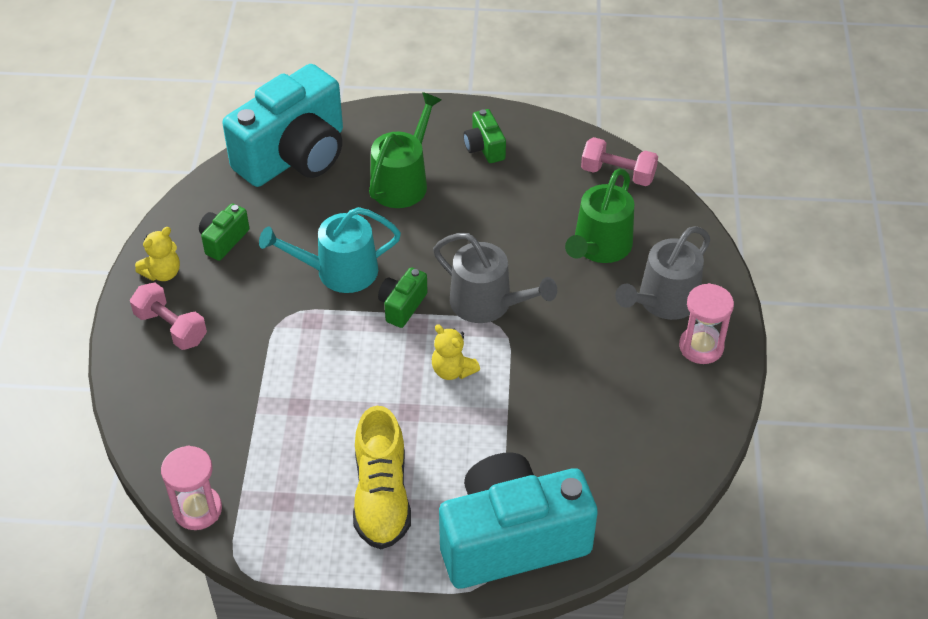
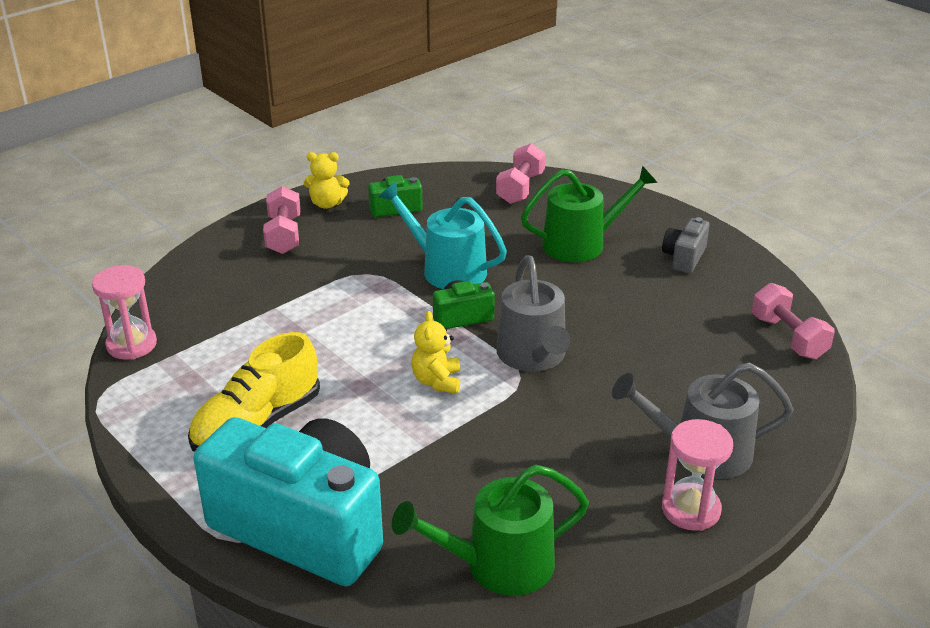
camera: 45 degrees right, 15 degrees down
(294, 156) = (520, 188): turquoise camera -> pink dumbbell
(484, 147) = (684, 258): green camera -> grey camera
(599, 246) = (694, 377): green watering can -> green watering can (499, 565)

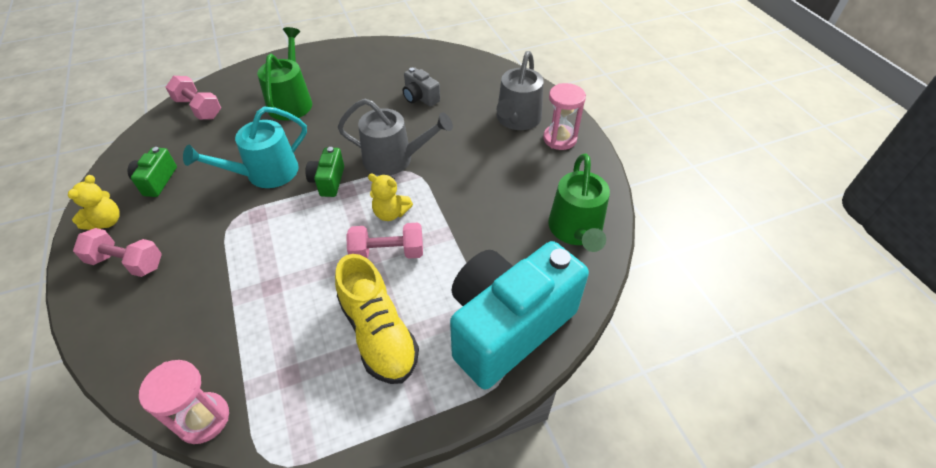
camera: 70 degrees left, 15 degrees up
(684, 258) = (342, 67): grey camera -> grey camera (420, 98)
(788, 337) = (441, 57): pink dumbbell -> pink dumbbell (387, 253)

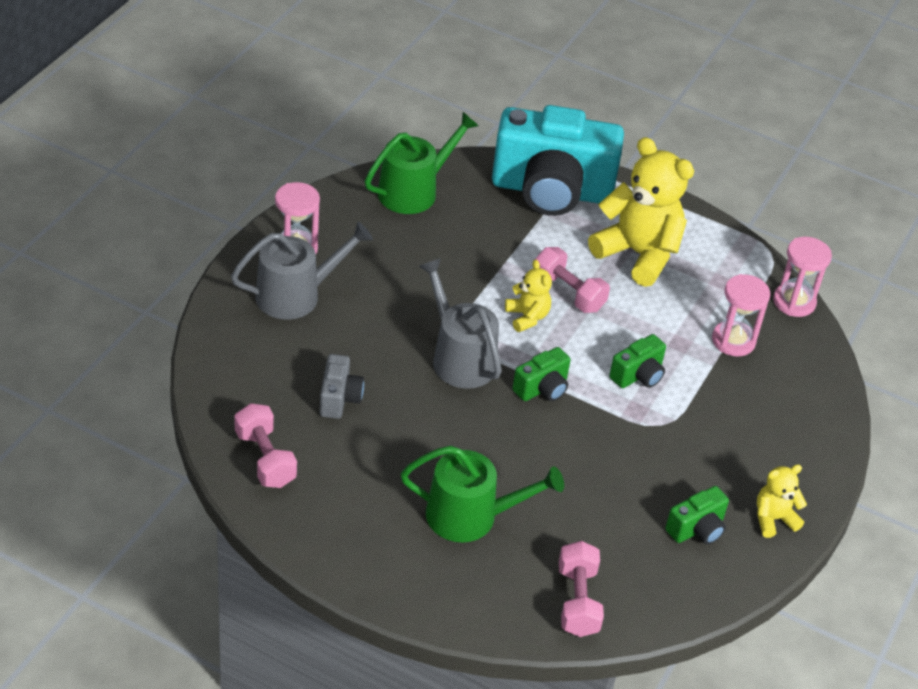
camera: 135 degrees left, 5 degrees down
(126, 262) = (779, 459): pink dumbbell -> pink dumbbell (265, 459)
(230, 326) = (733, 341): none -> pink hourglass
(266, 173) = (588, 446): turquoise watering can -> none
(278, 237) = (638, 375): none -> green camera
(291, 102) = (470, 516): green watering can -> green watering can turned 135 degrees counterclockwise
(378, 334) = (638, 254): yellow shoe -> yellow teddy bear

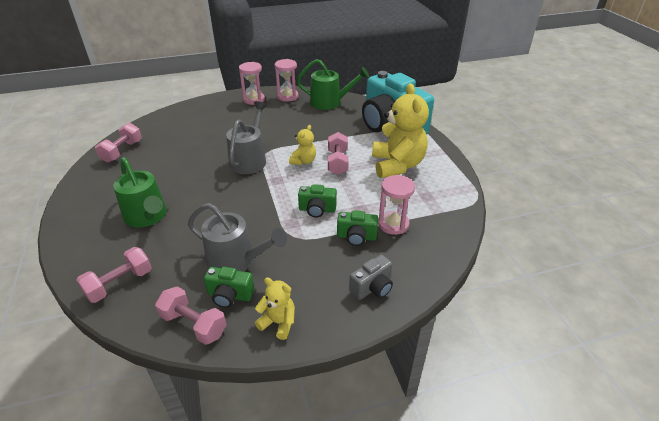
camera: 50 degrees right, 5 degrees down
(295, 295) = (228, 111): grey watering can -> grey watering can (236, 260)
(339, 398) = (182, 148): grey camera -> grey camera (372, 288)
(542, 388) = (263, 189): green camera -> green camera (356, 237)
(708, 578) = (194, 324): none -> pink dumbbell
(794, 302) = (459, 227): pink hourglass -> pink hourglass (287, 96)

